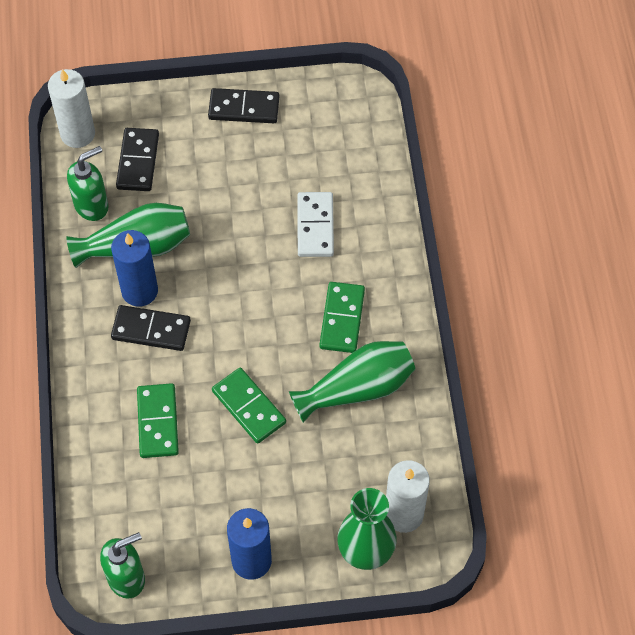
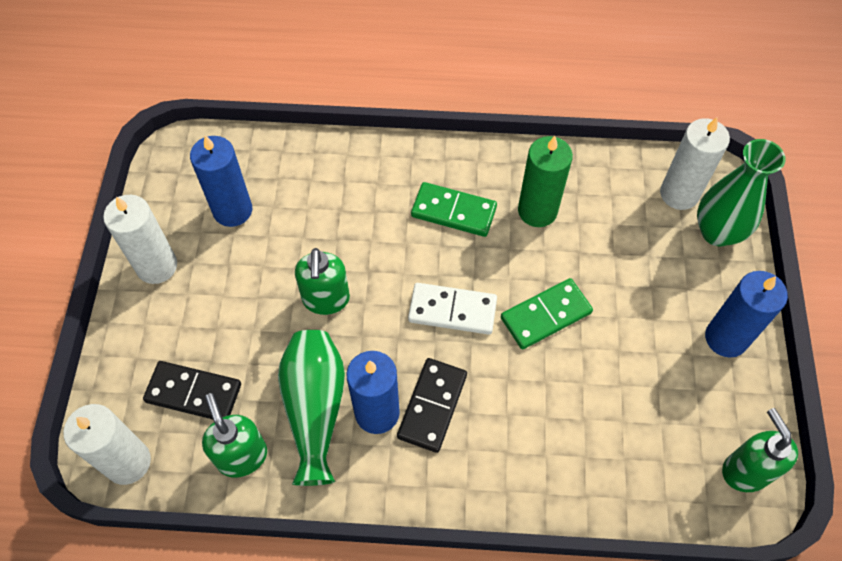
camera: 80 degrees left, 0 degrees up
(157, 422) = (553, 413): green domino -> none
(234, 235) = (326, 300): none -> green soap dispenser
(244, 108) = (157, 266): black domino -> white candle
(308, 148) = (232, 210): none -> blue candle
(315, 226) = (335, 218): white domino -> white domino (452, 310)
(357, 389) = (537, 211): green vase -> green candle

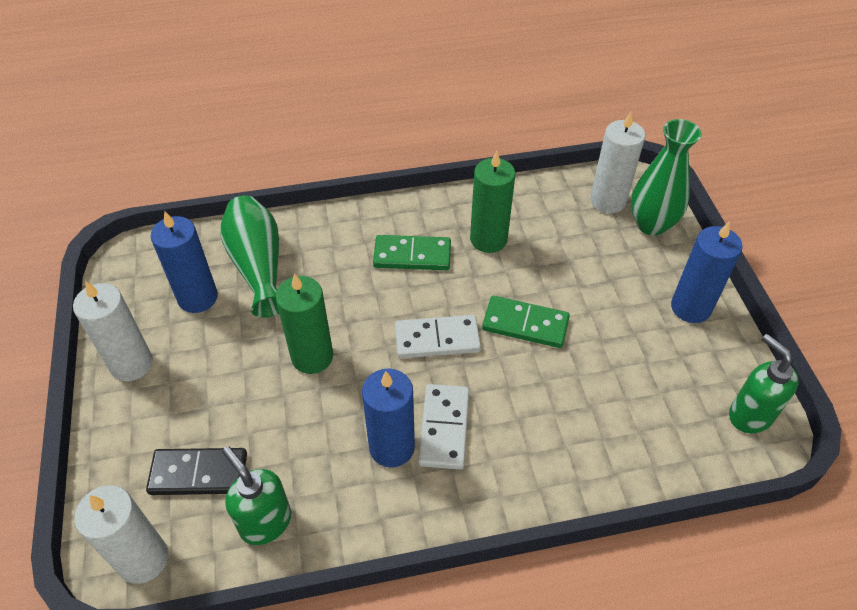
camera: 15 degrees left, 10 degrees down
(315, 409) = (329, 458): green vase -> green vase (258, 266)
(326, 300) = (312, 357): green soap dispenser -> green candle
(432, 406) = (444, 428): black domino -> white domino
(546, 315) = (525, 324): green domino -> green domino turned 60 degrees clockwise

